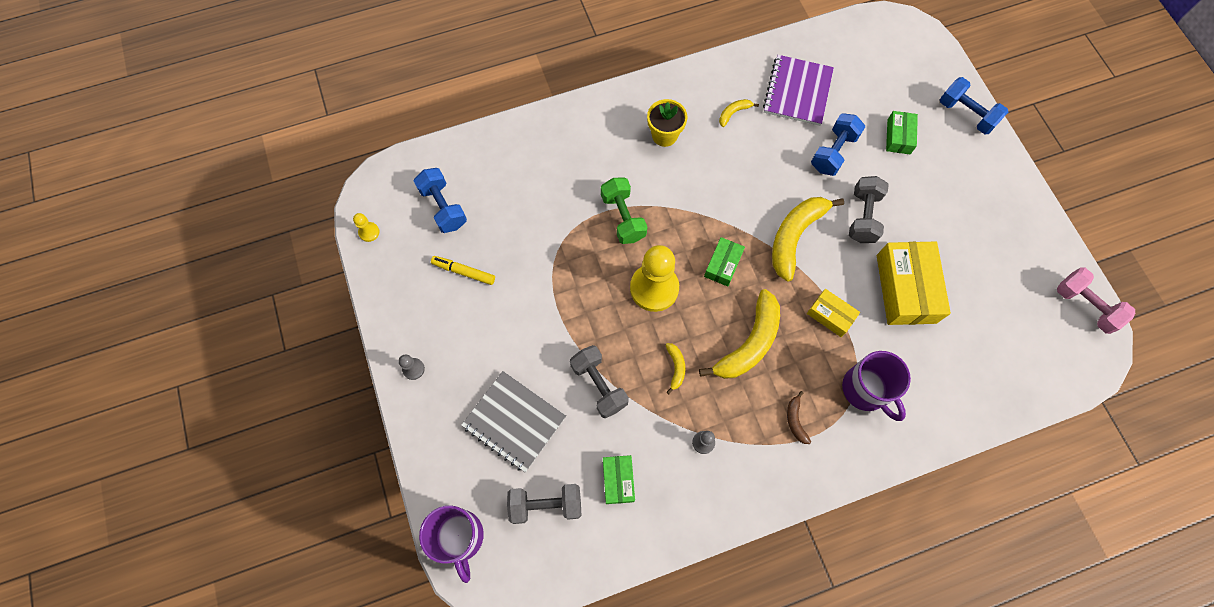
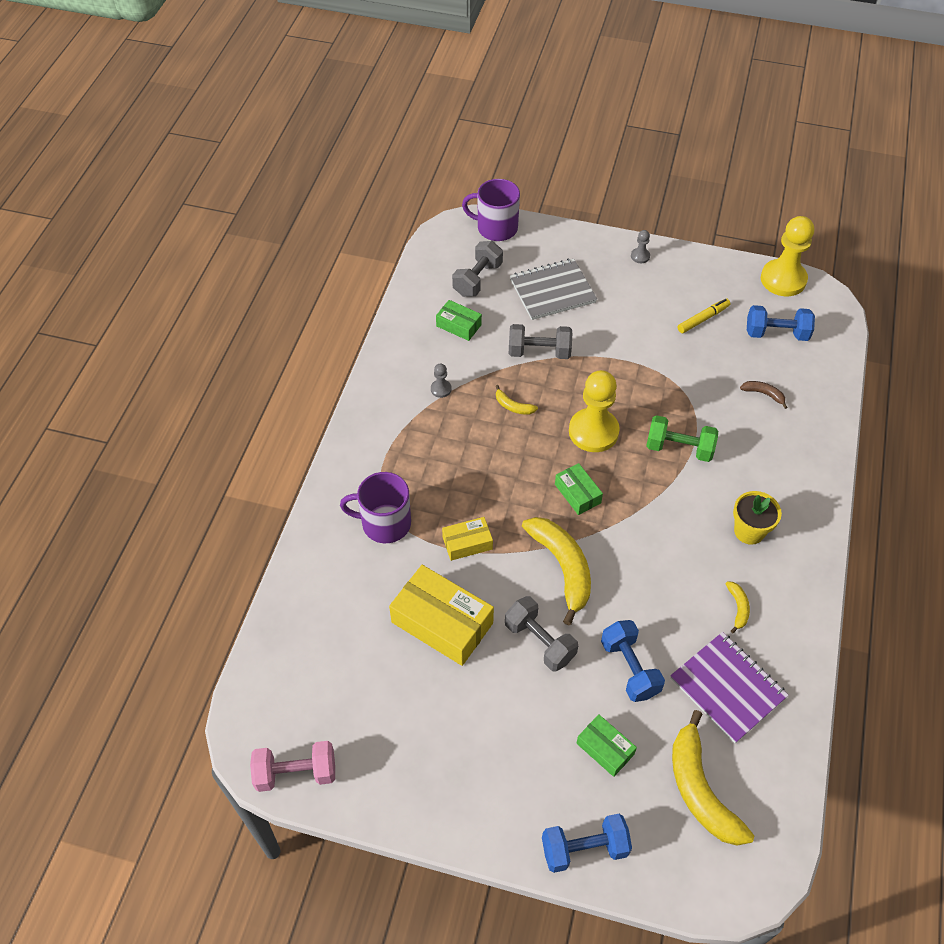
camera: 125 degrees right, 15 degrees down
(369, 232) = (783, 279): yellow pawn -> yellow pawn, size x2.33
(749, 343) = (492, 467): yellow banana -> yellow banana (700, 790)
(795, 420) = (405, 457): brown banana -> brown banana (763, 394)

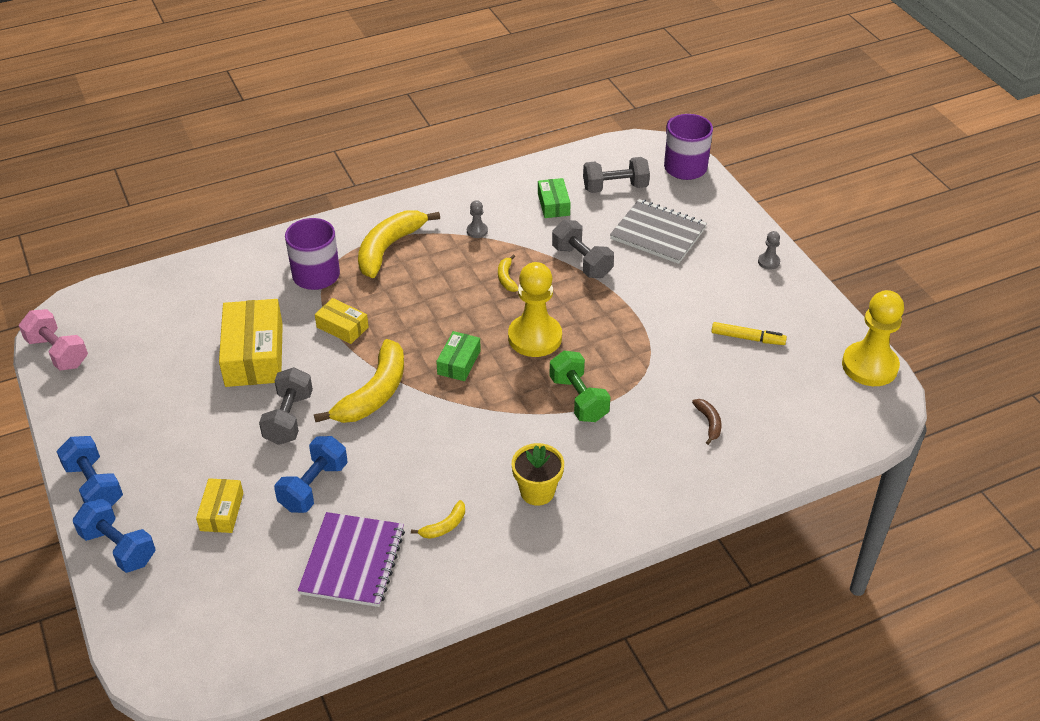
camera: 50 degrees right, 10 degrees down
(605, 749) = (222, 512): green box -> yellow box
(700, 790) = (233, 594): yellow banana -> yellow banana (388, 248)
(776, 334) = (794, 395): blue dumbbell -> blue dumbbell (94, 485)

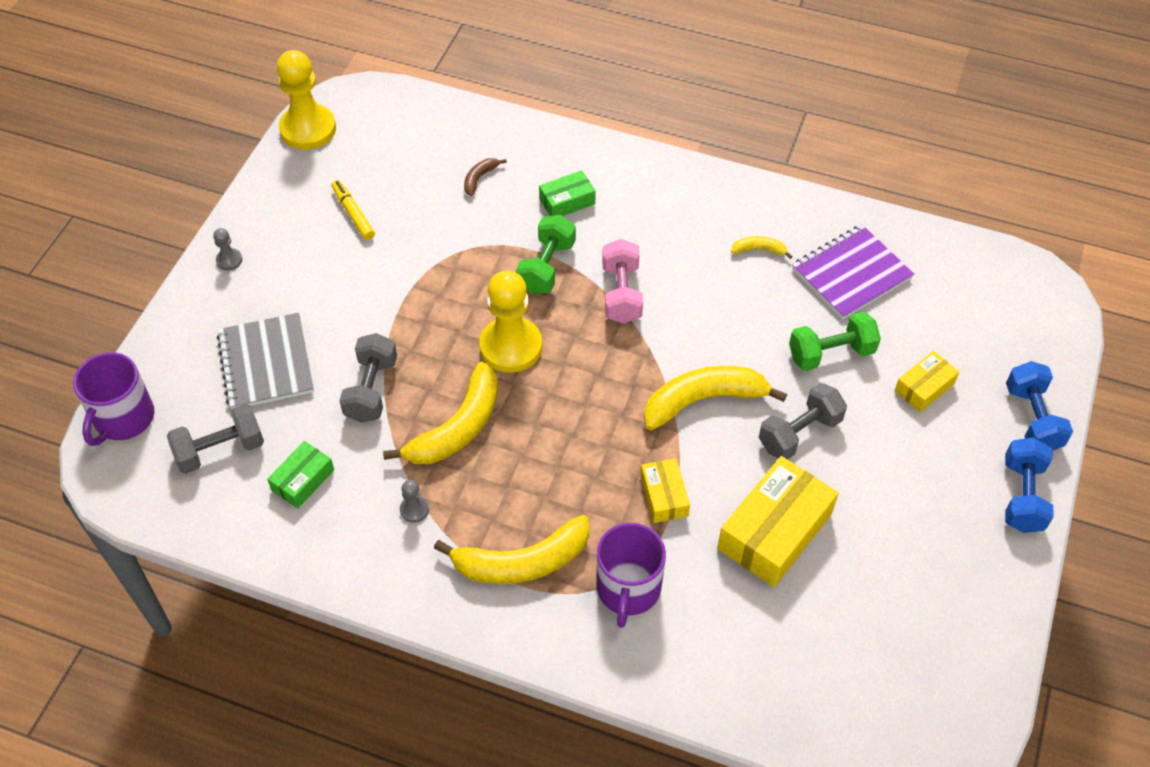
camera: 135 degrees left, 10 degrees up
(57, 352) = (976, 701): pink dumbbell -> pink dumbbell (621, 293)
(313, 486) = (831, 353): blue dumbbell -> green dumbbell
(459, 362) = (601, 374): green box -> green box (567, 201)
(506, 278) = (458, 427): yellow banana -> yellow banana, size x2.21
(537, 492) = (664, 224): yellow flower pot -> none
(615, 187) = (220, 450): grey dumbbell -> grey dumbbell turned 60 degrees counterclockwise

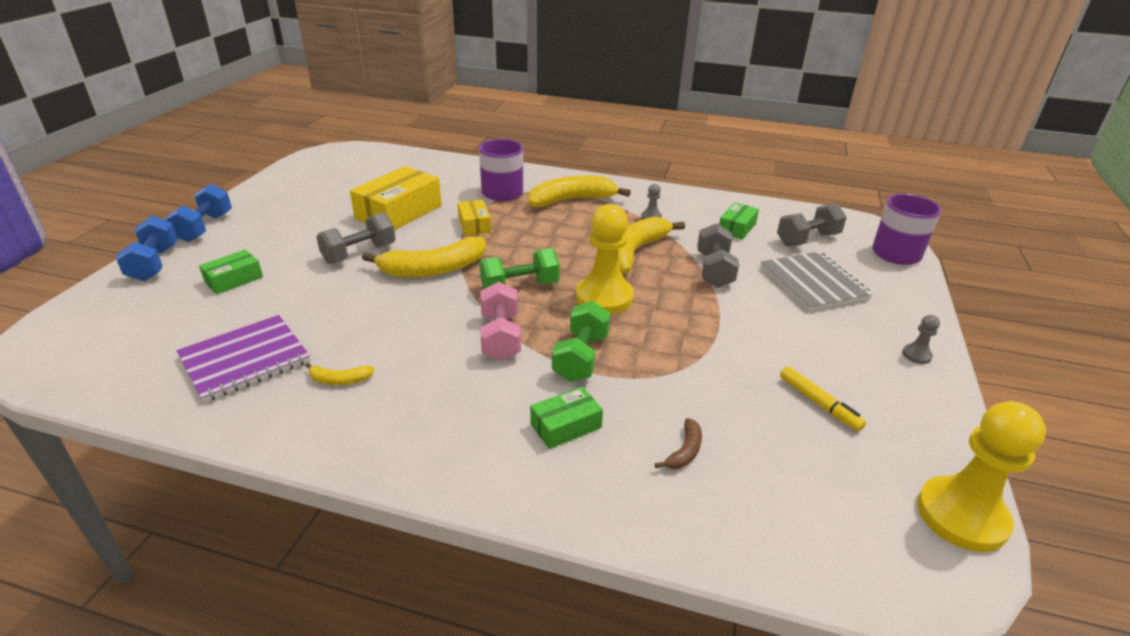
camera: 175 degrees right, 20 degrees down
(831, 353) = (305, 298): green dumbbell -> green dumbbell (519, 287)
(924, 387) = (234, 279): yellow box -> green box

